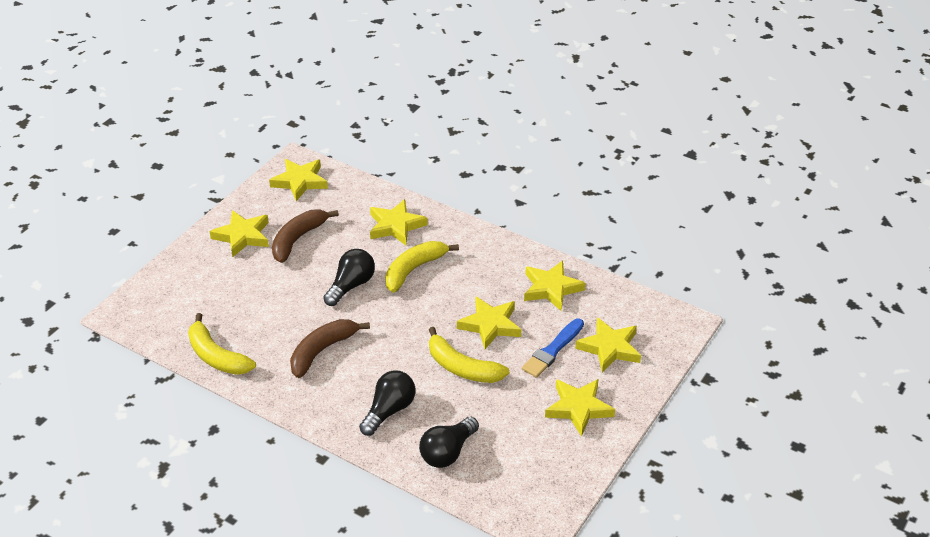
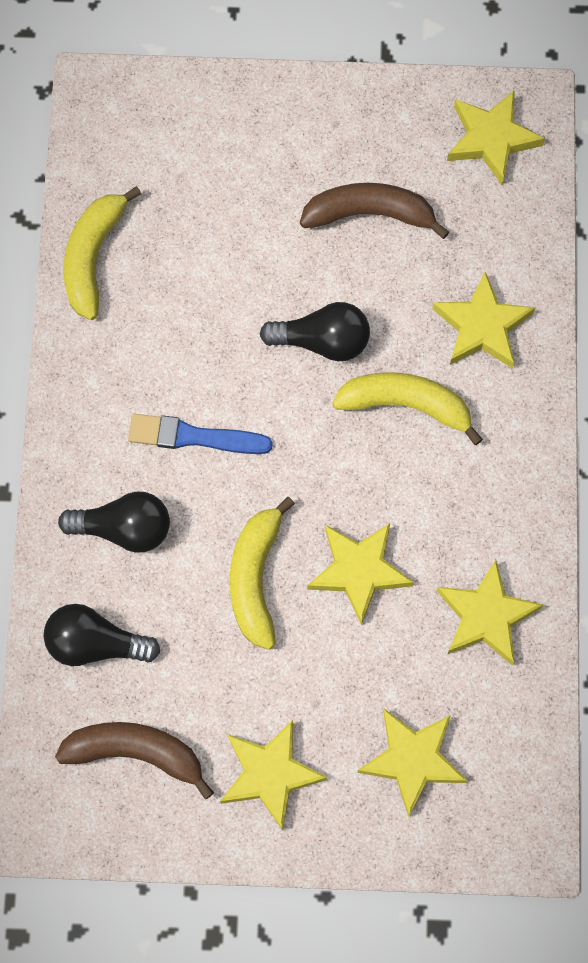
camera: 60 degrees right, 30 degrees up
(242, 236) = (331, 139): yellow star -> none
(322, 351) = (179, 380): brown banana -> brown banana (136, 753)
(552, 350) = (361, 682): blue brush -> blue brush (194, 437)

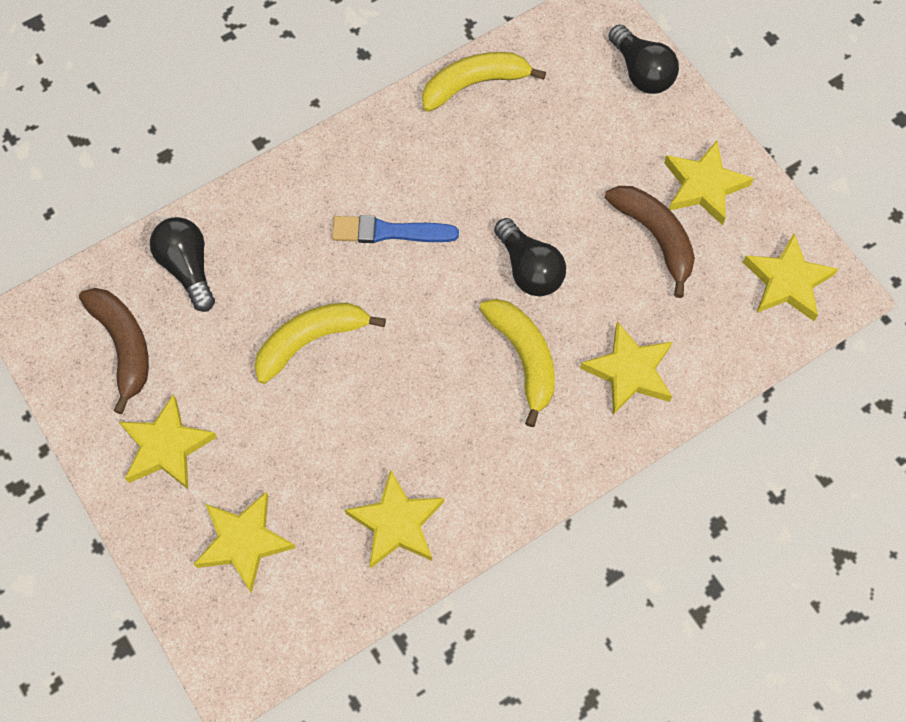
camera: 55 degrees right, 5 degrees down
(124, 529) = (287, 232): black light bulb -> black light bulb (641, 72)
(194, 437) = (389, 232): blue brush -> blue brush turned 60 degrees counterclockwise
(359, 571) = (367, 408): yellow star -> yellow star (704, 186)

